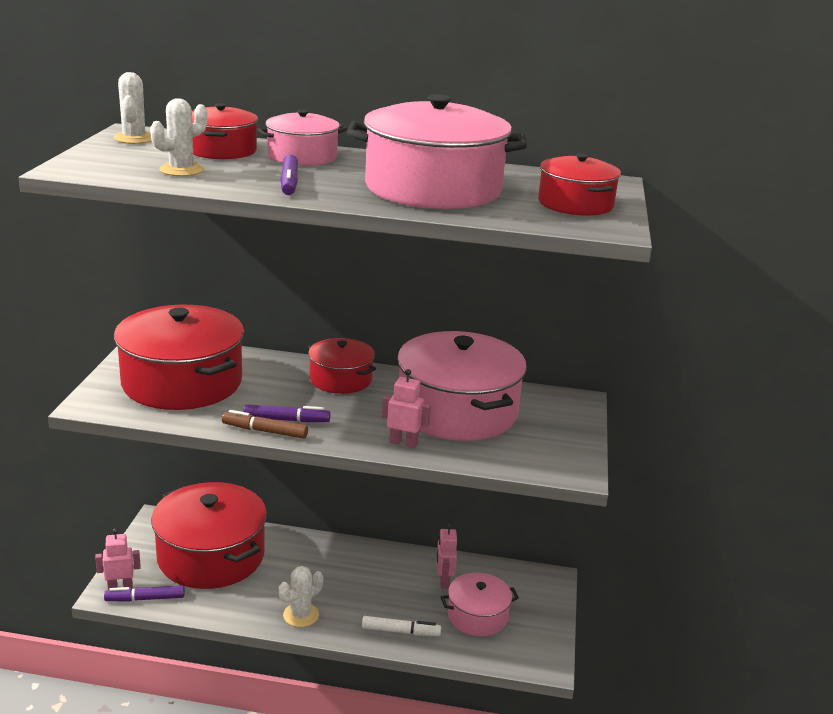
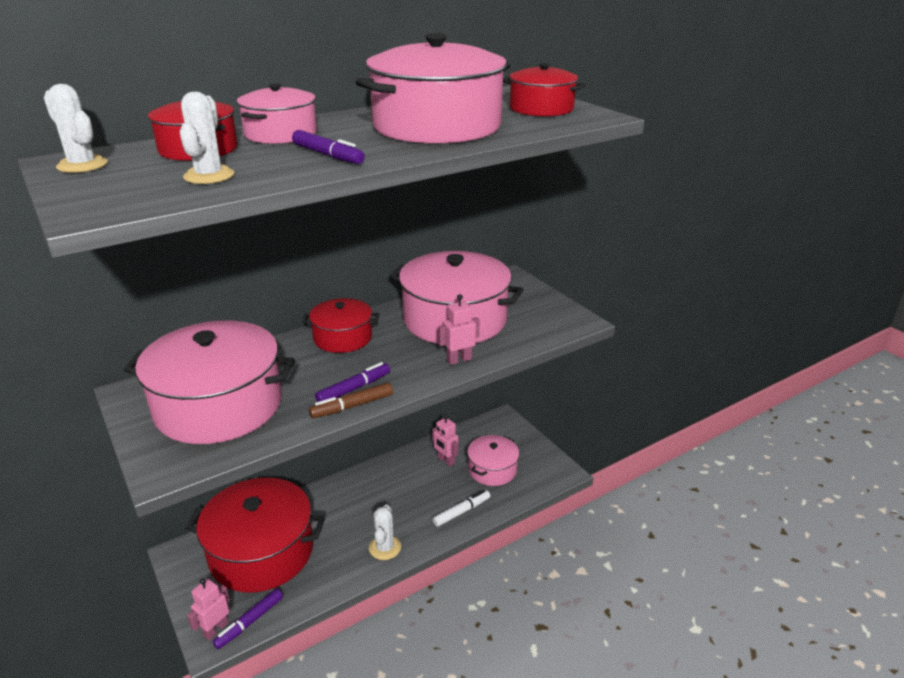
camera: 40 degrees left, 5 degrees up
(182, 382) = (219, 405): red pot -> pink pot

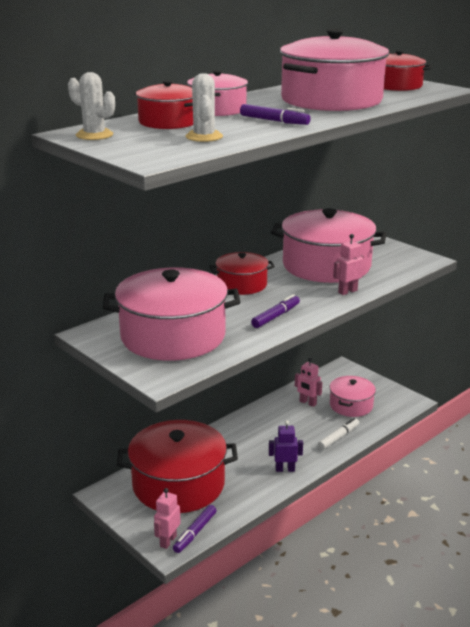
camera: 10 degrees left, 5 degrees down
(352, 406) = (282, 327): brown marker -> none
(385, 547) = (285, 469): white cactus -> purple robot

